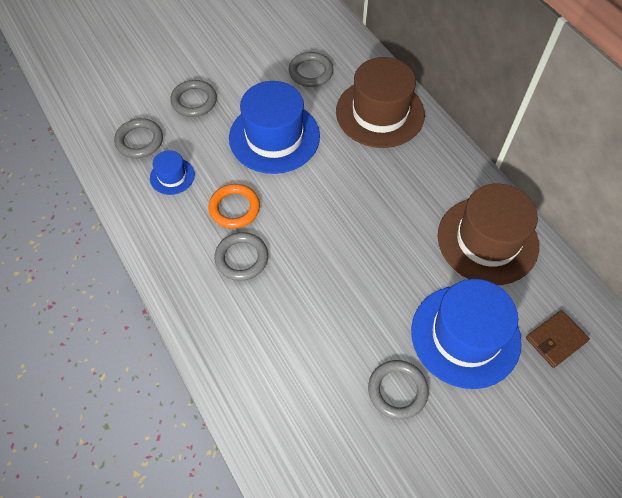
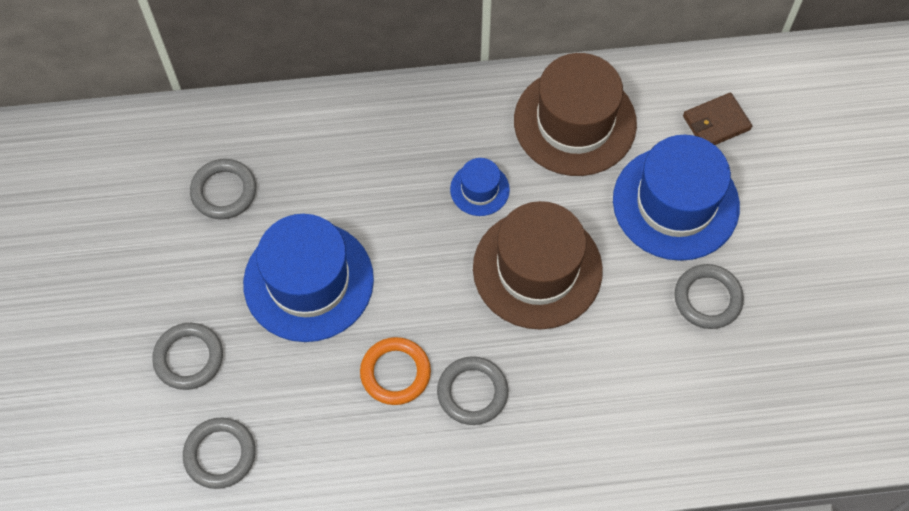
camera: 65 degrees left, 5 degrees up
(172, 176) = (305, 431): blue hat -> blue hat (479, 189)
(380, 113) = (339, 142): brown hat -> brown hat (537, 269)
(556, 340) = (716, 123): brown wallet -> brown wallet turned 75 degrees clockwise

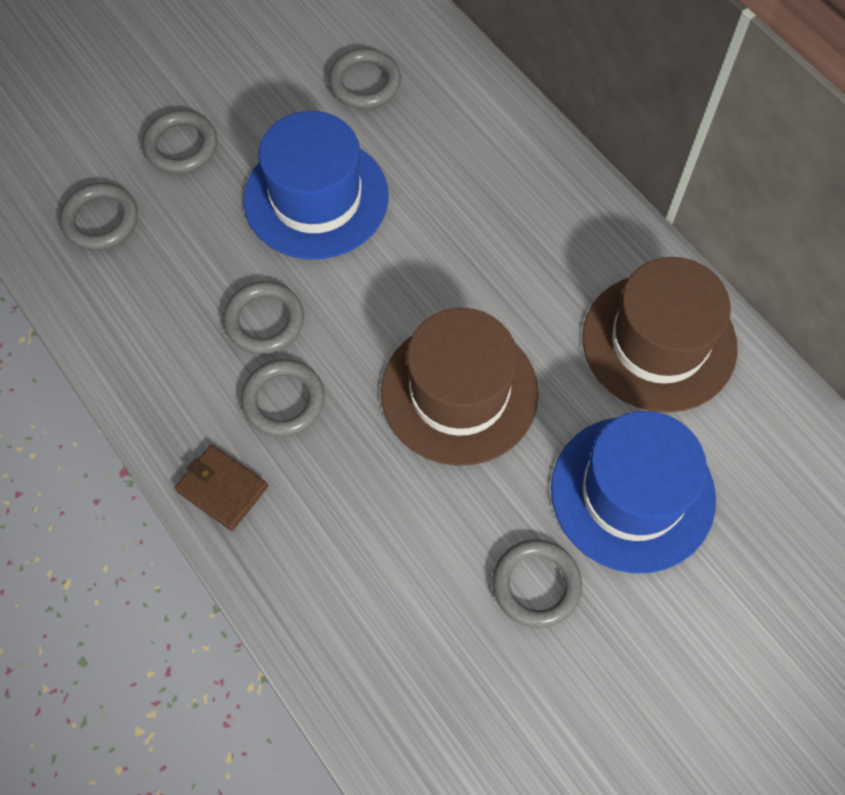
camera: 60 degrees right, 0 degrees up
(395, 373) = (264, 321): orange ring -> grey ring
(479, 189) = (514, 292): blue hat -> none
(716, 123) = (767, 488): brown wallet -> brown wallet (222, 489)

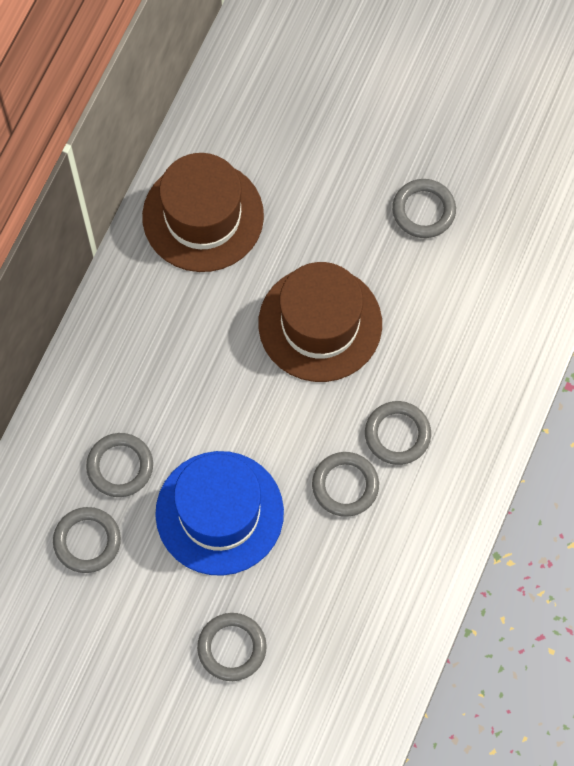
camera: 120 degrees left, 5 degrees up
(101, 220) = (335, 663): grey ring -> grey ring (120, 466)
(222, 489) = (483, 434): brown wallet -> none
(632, 493) = (326, 183): blue hat -> none

